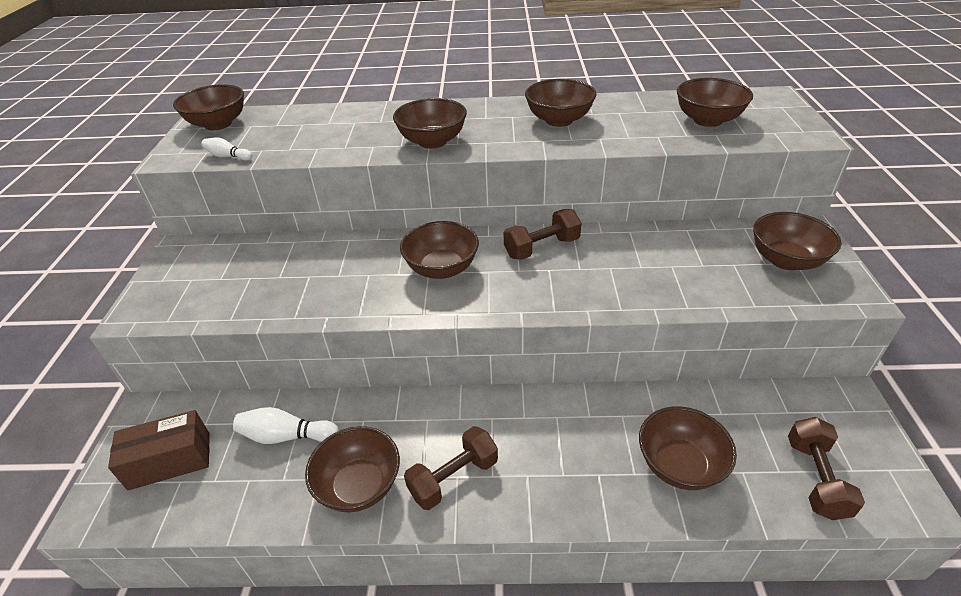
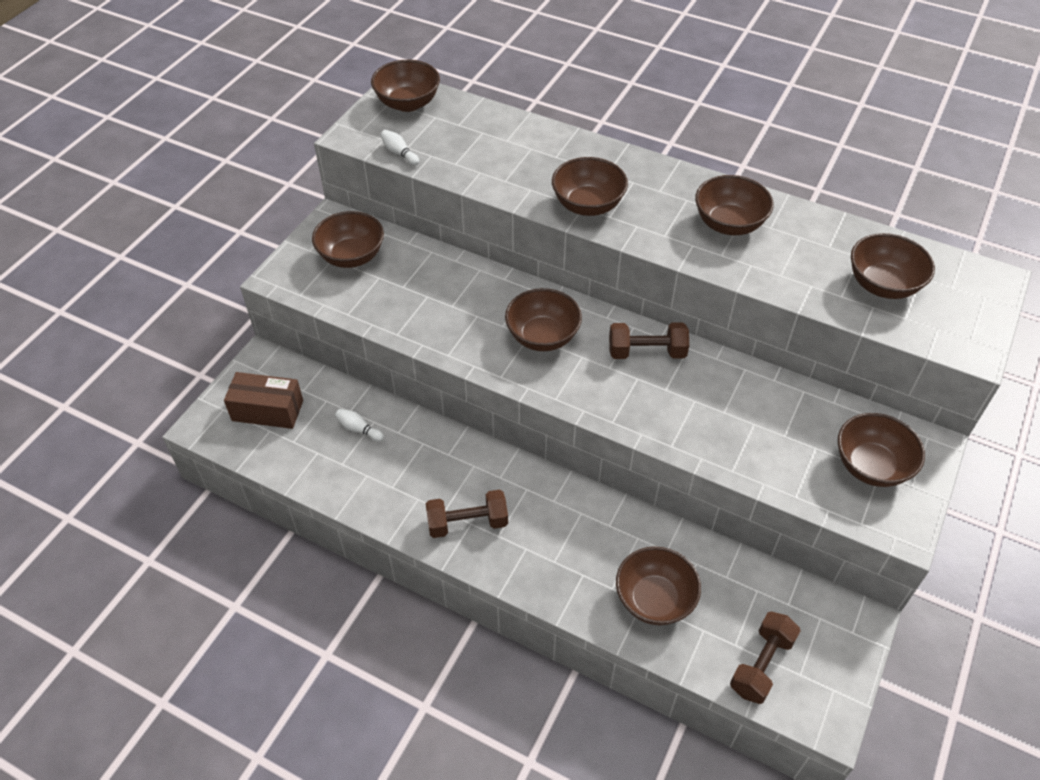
camera: 25 degrees right, 10 degrees up
(286, 436) = (359, 429): white bowling pin -> white bowling pin, size x0.61
(359, 485) = (394, 495): brown bowl -> brown bowl (351, 256)

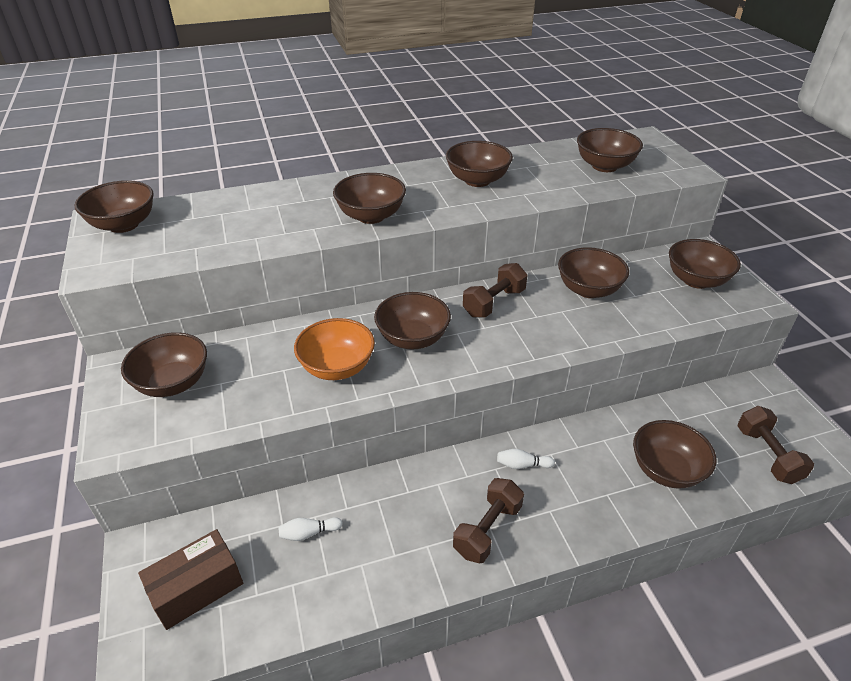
camera: 45 degrees left, 10 degrees down
(399, 153) = (162, 260): white bowling pin -> white bowling pin (522, 465)
(463, 320) = (337, 367): none -> orange bowl
(748, 399) = (588, 290): none -> brown bowl

